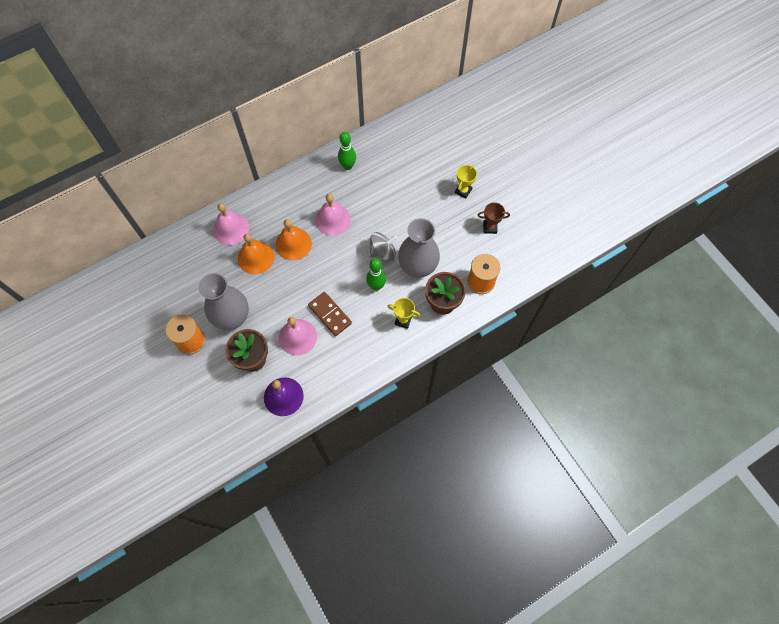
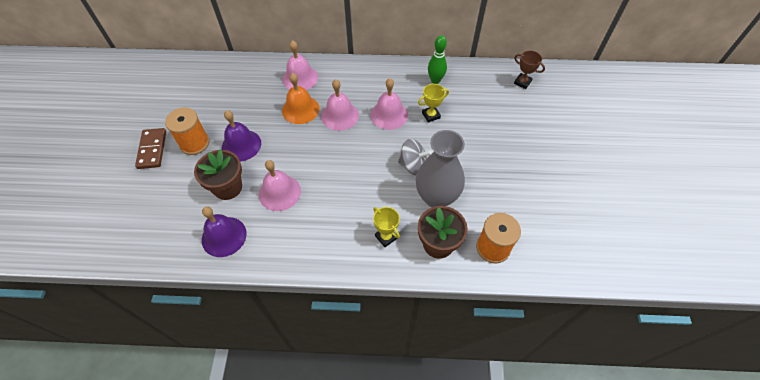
camera: 35 degrees right, 10 degrees down
(232, 318) = (241, 145): grey vase -> purple bell
(293, 244) = (340, 115): orange bell -> pink bell
(330, 314) = (323, 190): brown domino -> brown domino (152, 149)
(376, 286) = (384, 191): green bowling pin -> none
(463, 191) = (532, 154): yellow trophy -> yellow trophy (431, 115)
(490, 227) = (538, 202): brown trophy -> brown trophy (522, 82)

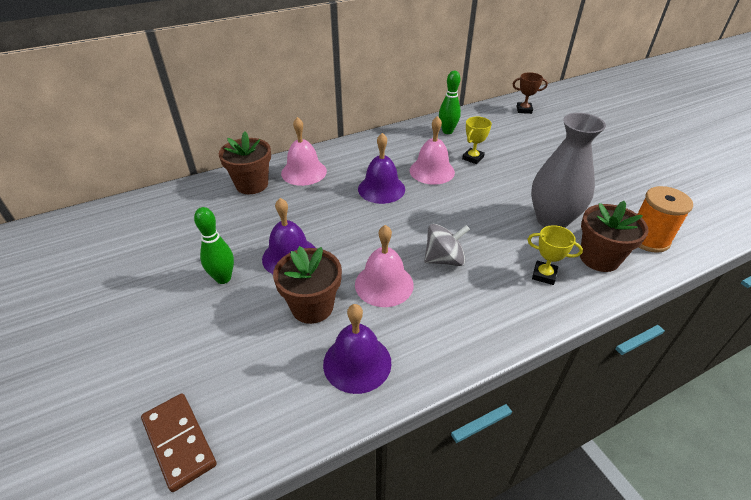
camera: 30 degrees left, 15 degrees down
(152, 149) = (164, 309): brown domino -> brown domino (179, 442)
(194, 143) = (223, 278): orange spool -> green bowling pin
(259, 75) = (252, 184): none -> brown flower pot
(300, 109) = (331, 198): orange bell -> none
(340, 115) = (381, 189): pink bell -> purple bell
(413, 165) = (501, 203): grey spinning top -> grey spinning top (444, 259)

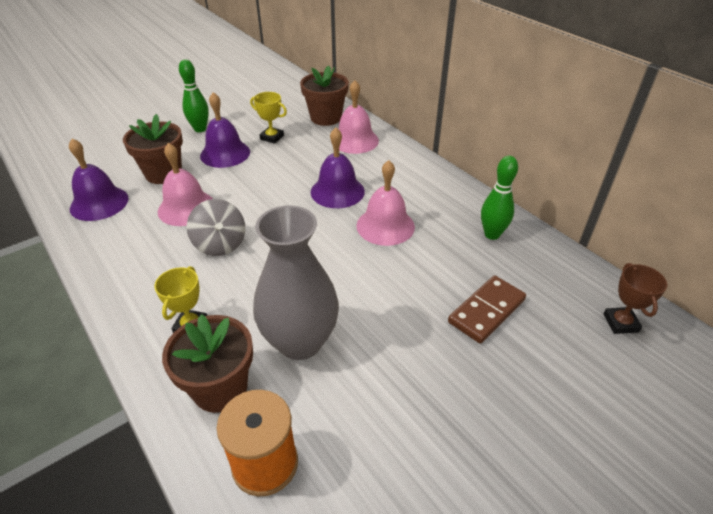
camera: 80 degrees right, 0 degrees up
(179, 442) = (58, 143): brown domino -> brown domino (486, 311)
(473, 158) = (430, 261): yellow trophy -> yellow trophy (272, 137)

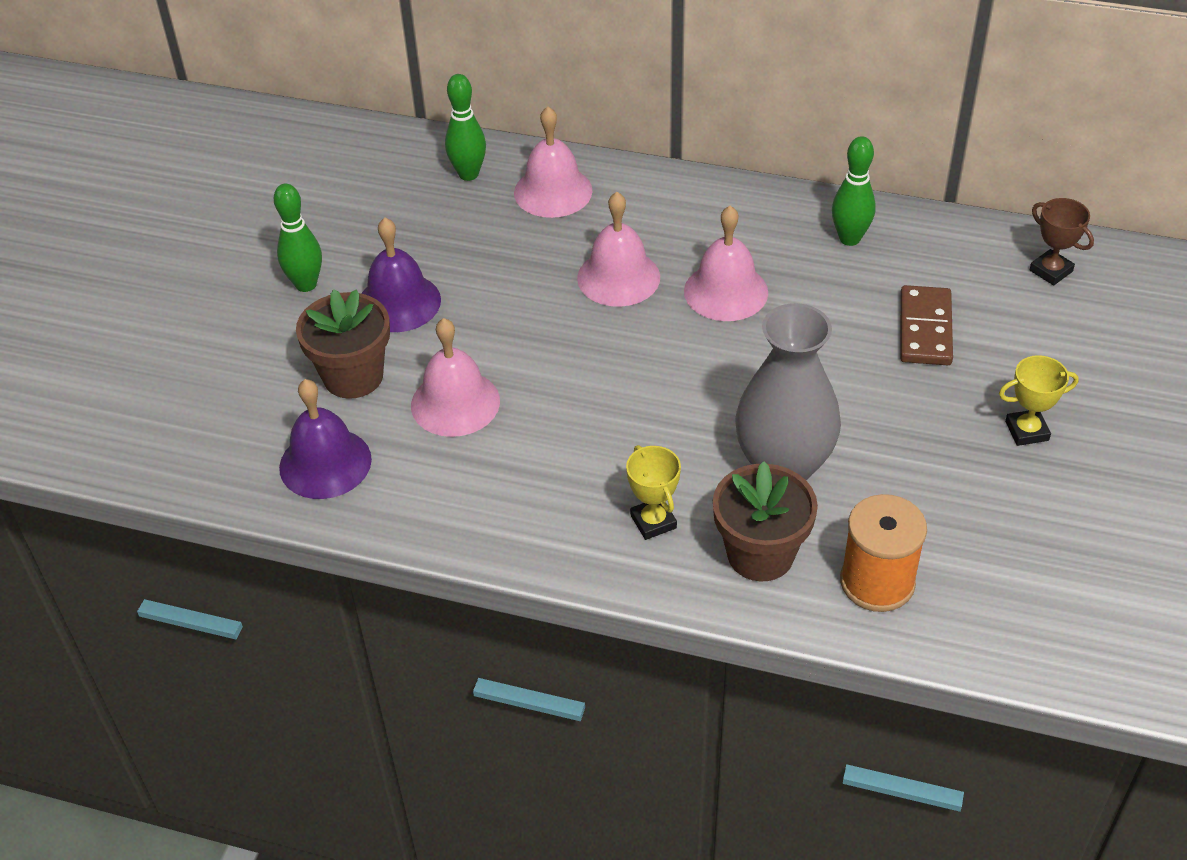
camera: 35 degrees left, 5 degrees up
(220, 244) = (562, 421): grey spinning top -> none
(272, 137) = (432, 244): yellow trophy -> yellow trophy (1027, 431)
(326, 118) = (468, 174): brown flower pot -> green bowling pin
(337, 191) = (618, 277): purple bell -> pink bell

